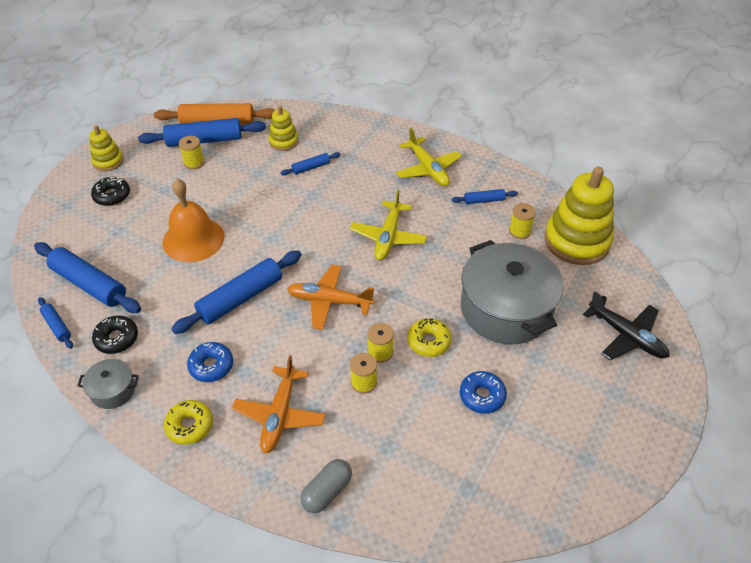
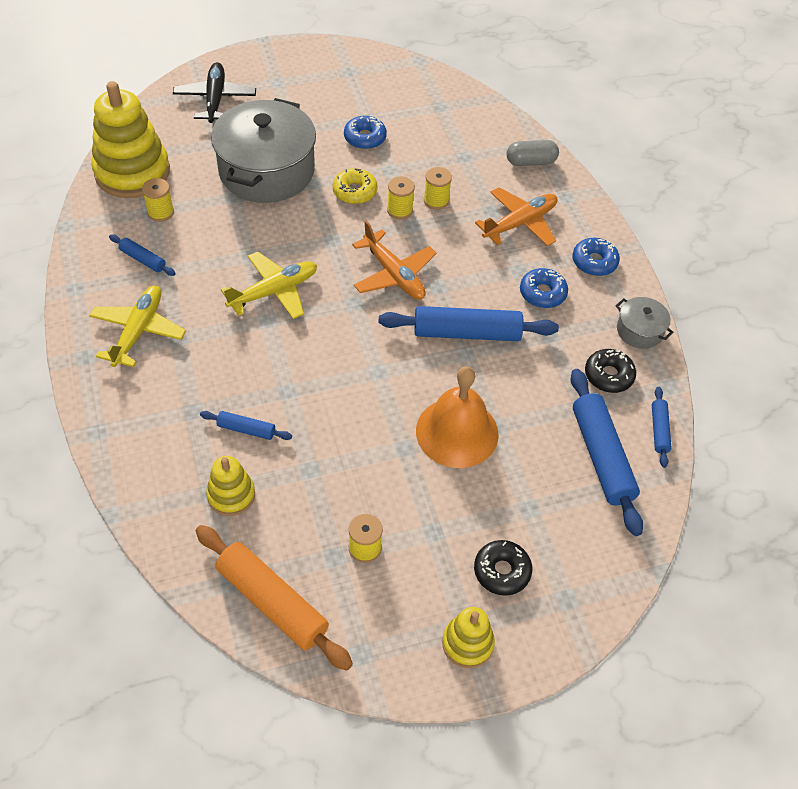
camera: 140 degrees left, 5 degrees up
(190, 425) = (594, 262): yellow donut -> blue donut
(204, 140) = (319, 580): blue rolling pin -> none

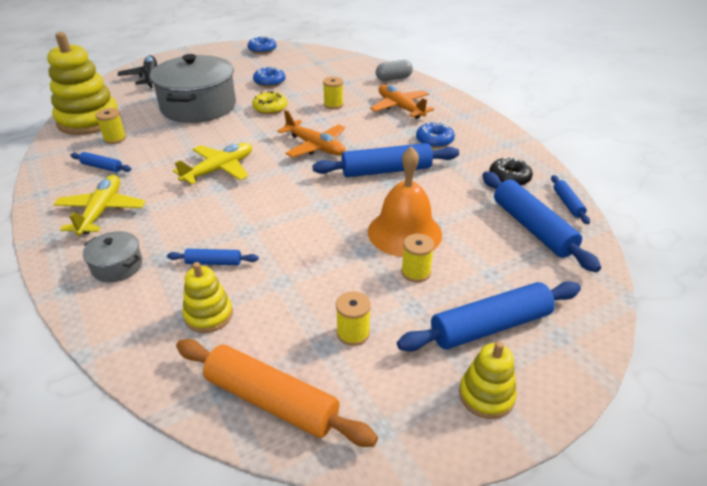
camera: 10 degrees left, 15 degrees down
(400, 210) = (308, 113): yellow spool -> yellow spool (416, 272)
(502, 571) = (490, 326): black donut -> blue rolling pin
(520, 223) = (400, 108): orange plane -> orange plane turned 75 degrees counterclockwise
(594, 262) = (464, 119): blue donut -> blue donut (262, 50)
(639, 331) = (517, 150): grey pot -> grey pot (117, 266)

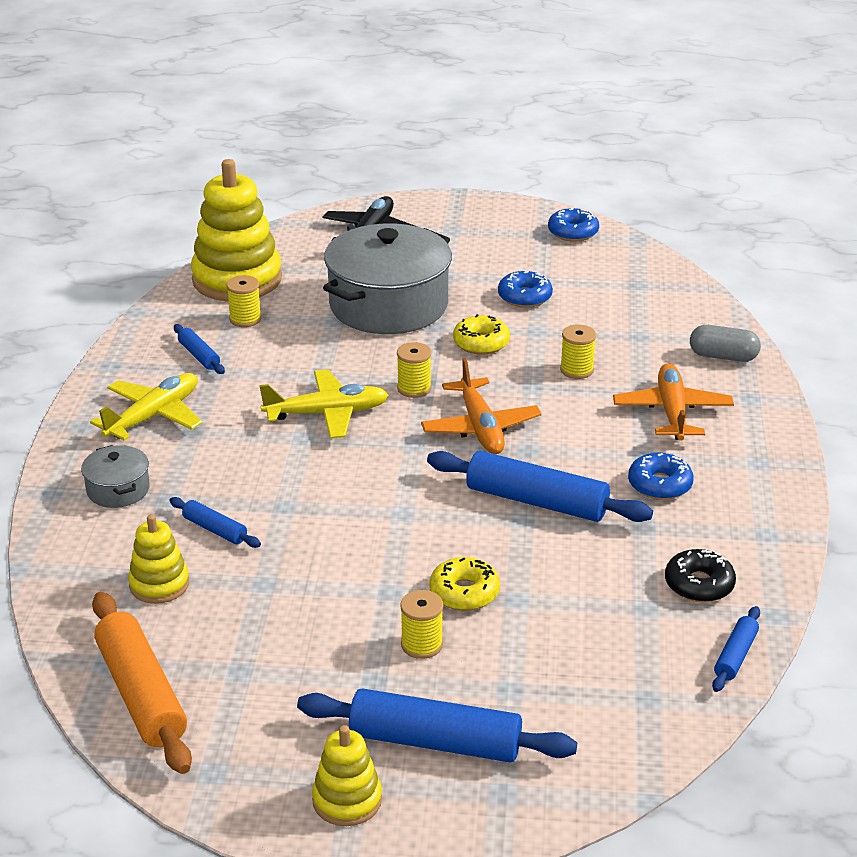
camera: 35 degrees right, 5 degrees down
(353, 333) = (281, 673): yellow spool -> yellow spool (414, 388)
(404, 232) = (464, 592): orange bell -> yellow donut
(532, 228) = (638, 662): blue rolling pin -> none

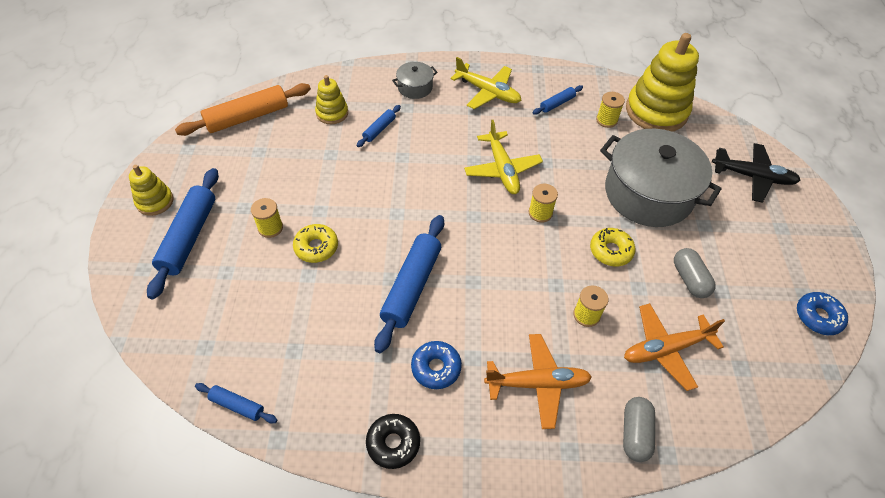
camera: 85 degrees right, 20 degrees up
(480, 428) = (497, 252): orange plane -> orange plane (665, 349)
(524, 297) = (689, 279): blue donut -> grey capsule
(699, 584) = (316, 387): black donut -> black donut (393, 443)

